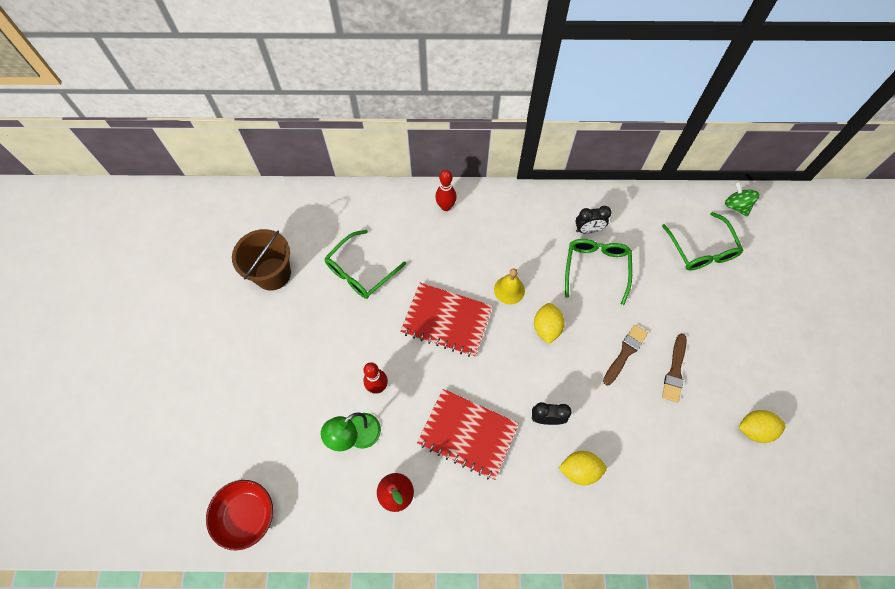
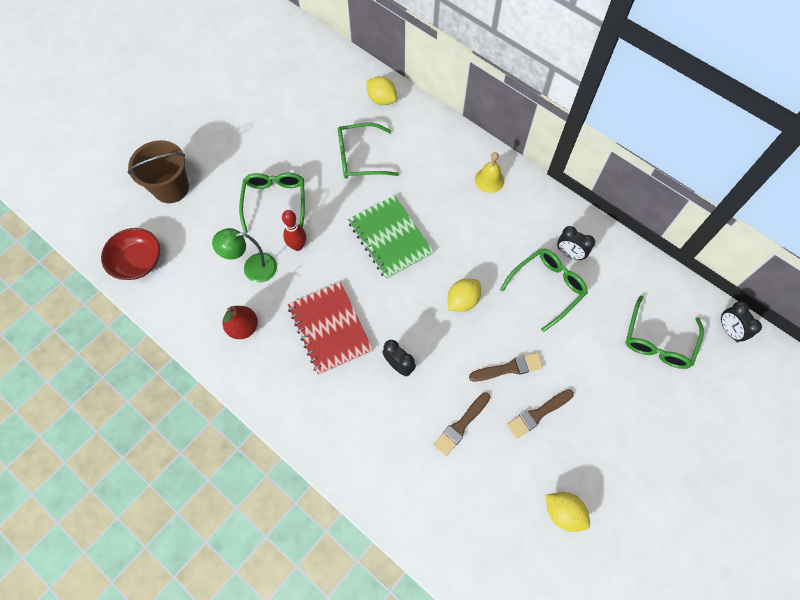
camera: 40 degrees right, 0 degrees up
(272, 274) = (297, 116): brown bucket -> brown bucket (171, 188)
(323, 364) = (275, 202): none -> green glasses
(446, 207) = (468, 155): red bowling pin -> none
(446, 320) = (390, 238): red notebook -> green notebook
(509, 290) = (459, 251): yellow bell -> yellow bell (489, 180)
(579, 470) = (388, 421): yellow lemon -> yellow lemon (381, 99)
(632, 426) = (461, 425): none -> brown brush
(736, 206) = (729, 330): green spinning top -> black clock

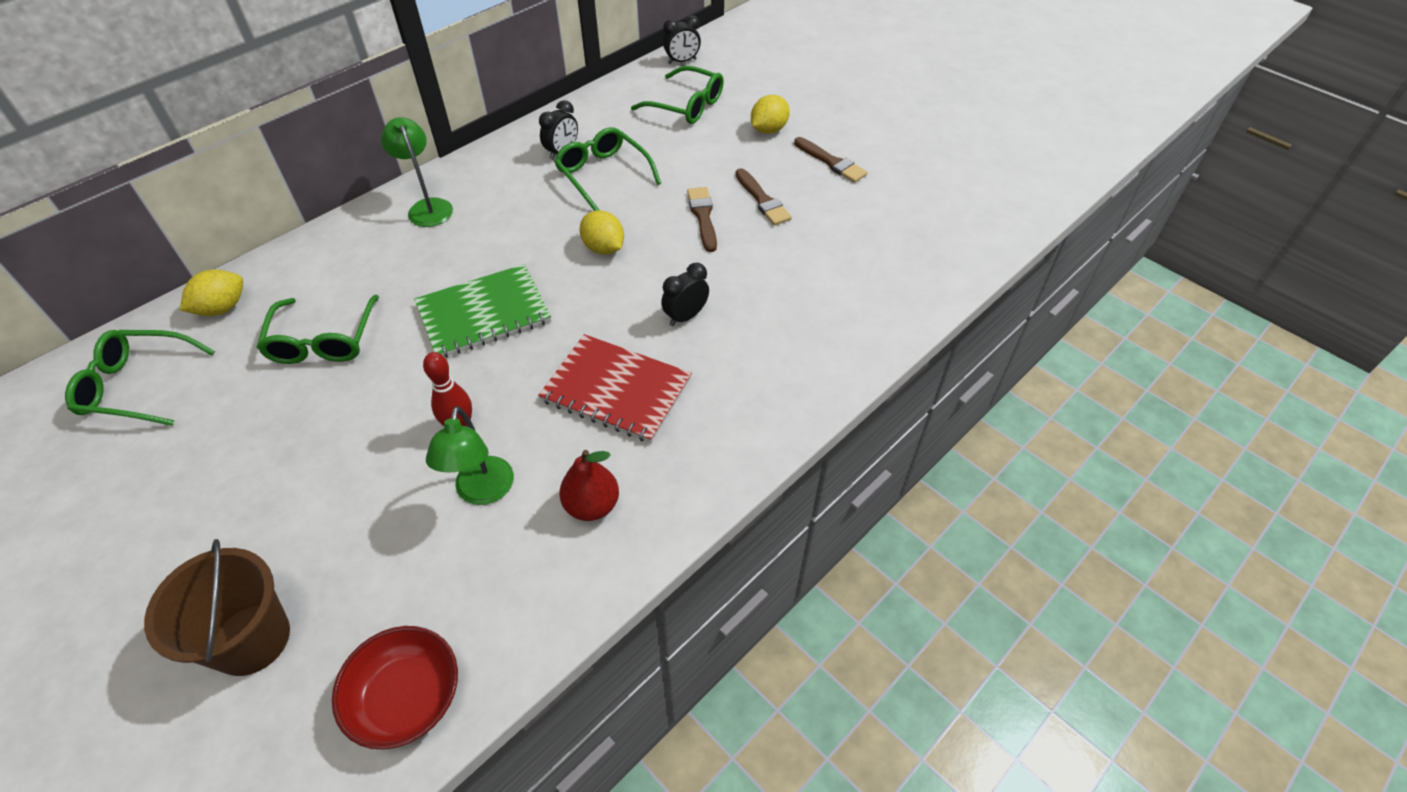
camera: 85 degrees left, 15 degrees down
(275, 202) = (360, 458): green glasses -> green glasses (138, 386)
(330, 328) = (616, 390): red notebook -> red notebook turned 45 degrees clockwise
(461, 425) = (773, 264): brown brush -> brown brush (831, 162)
(489, 180) = (427, 207): yellow bell -> green lamp
(563, 513) = (874, 194): yellow lemon -> yellow lemon (768, 130)

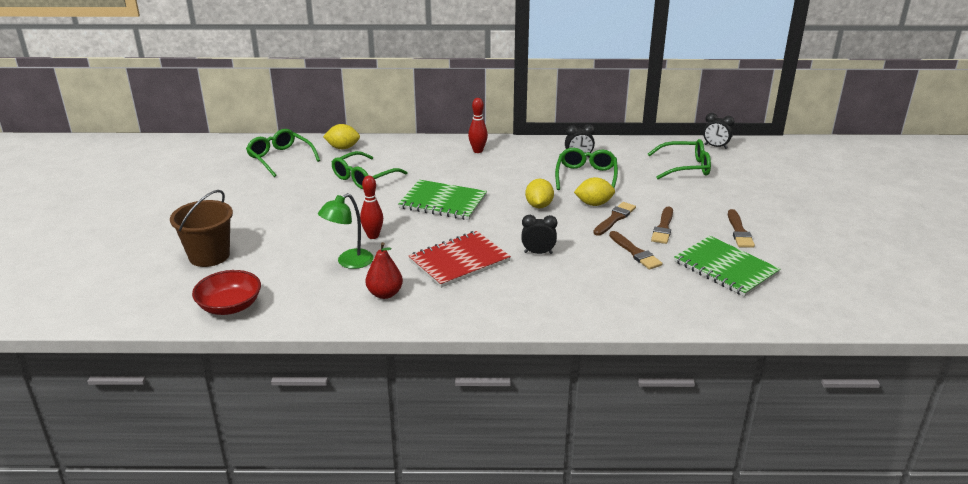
camera: 45 degrees right, 20 degrees down
(427, 207) = (478, 151): green lamp -> red bowling pin
(616, 390) = (459, 261): red notebook -> red notebook turned 75 degrees clockwise
(686, 105) = (685, 167): green glasses -> green glasses turned 75 degrees counterclockwise
(768, 130) = (721, 199): yellow lemon -> yellow lemon (594, 204)
(777, 250) = (635, 252): none -> brown brush
(874, 216) = (725, 268): none -> green notebook

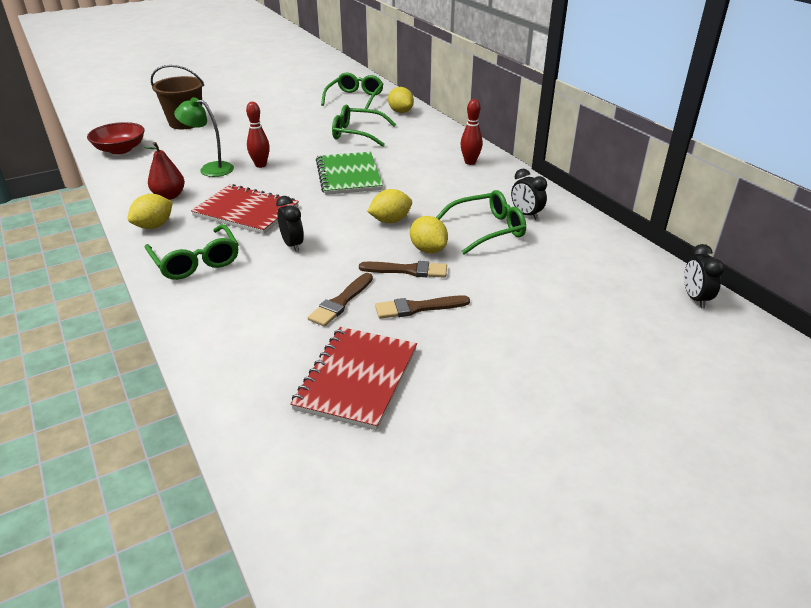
camera: 60 degrees right, 5 degrees up
(439, 311) = (154, 226): none -> yellow lemon
(685, 167) = (598, 288): green glasses -> green glasses (196, 261)
(725, 268) = (357, 378): green notebook -> red notebook
(739, 231) = (466, 370): brown brush -> none

